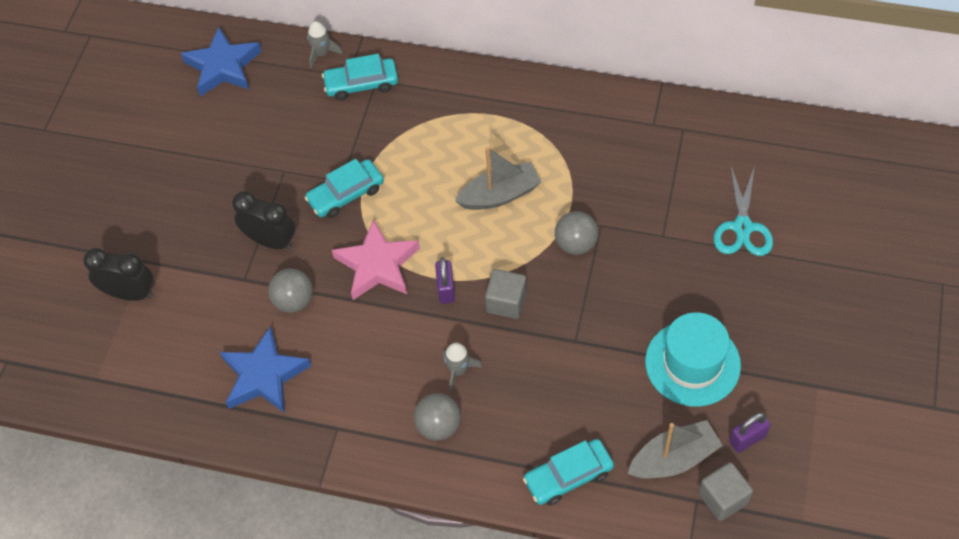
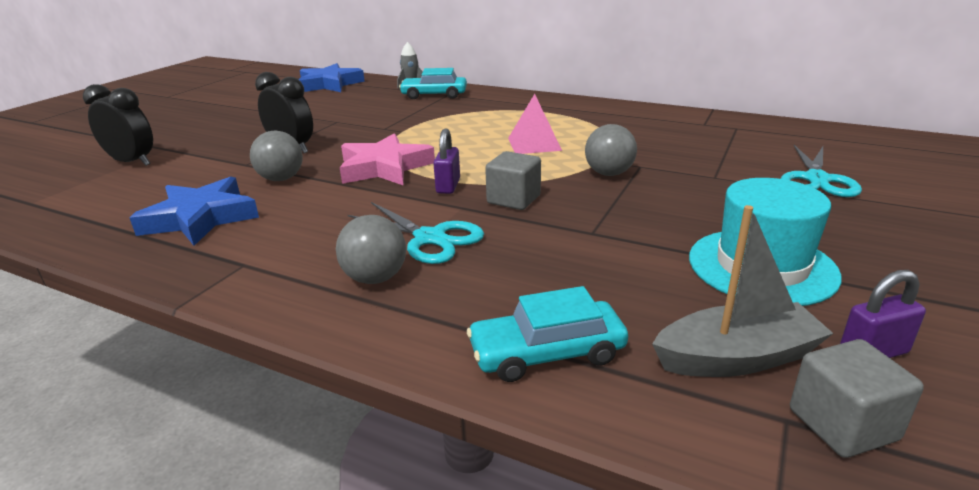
camera: 10 degrees right, 30 degrees down
(346, 194) = (382, 134): turquoise car -> none
(458, 370) = (430, 238): grey rocket -> turquoise scissors
(500, 195) = (534, 144): grey boat -> pink pyramid

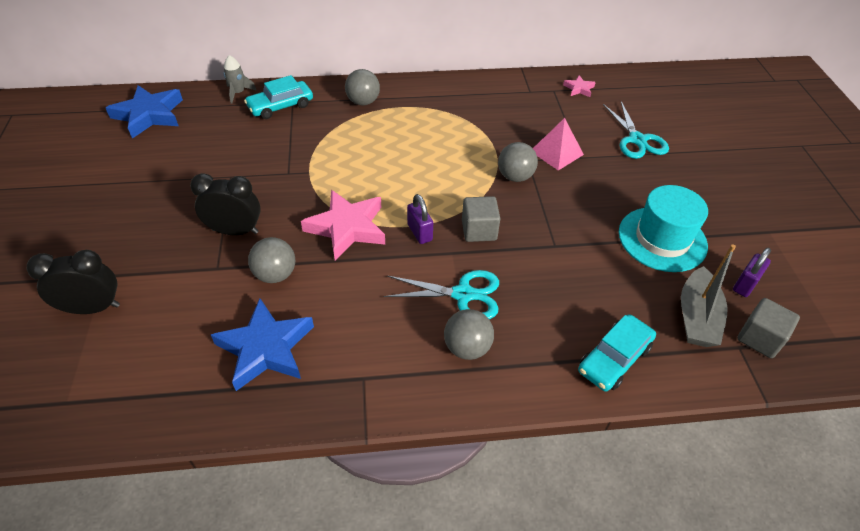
camera: 35 degrees left, 20 degrees up
(510, 103) = (363, 102): none -> grey ball
(534, 144) = (433, 156): pink pyramid -> pink pyramid (556, 152)
(736, 358) = (696, 317): grey boat -> grey boat turned 150 degrees clockwise
(773, 131) = (579, 89): none -> pink star

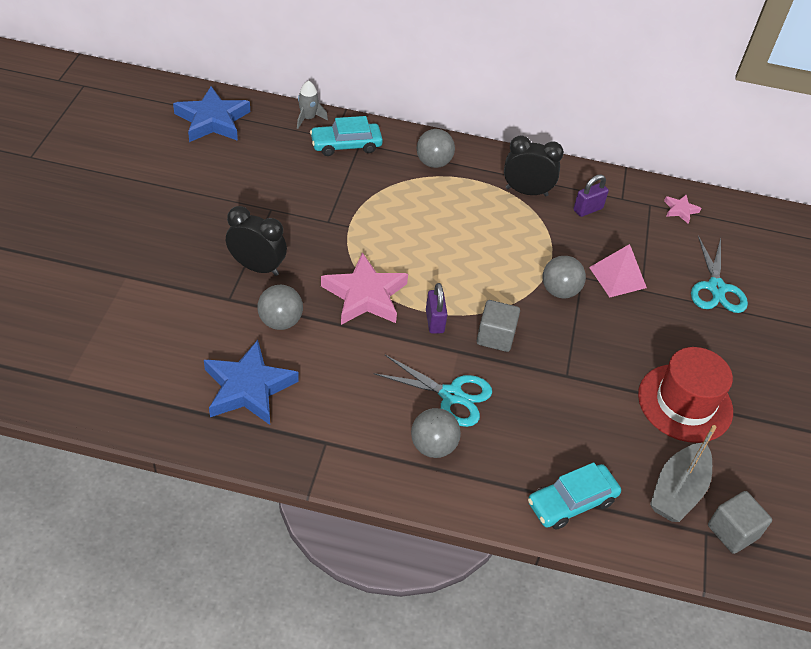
camera: 15 degrees right, 0 degrees up
(93, 308) = (109, 303): black clock -> black clock (526, 191)
(662, 239) = (685, 403): turquoise hat -> red hat
(745, 285) = (749, 476): purple padlock -> purple padlock (588, 209)

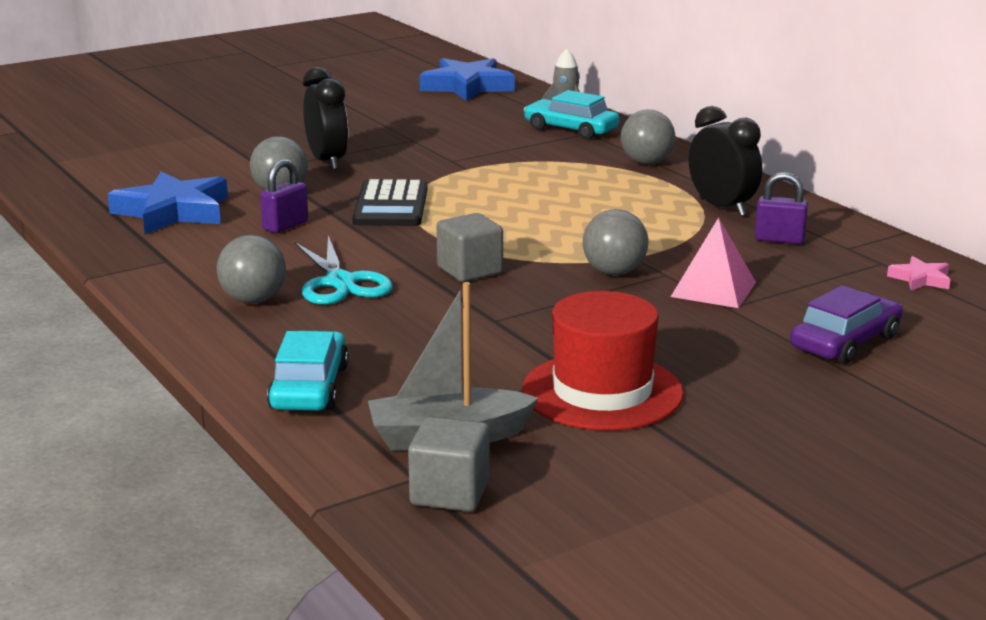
camera: 50 degrees right, 25 degrees down
(365, 295) = (391, 205): pink star -> black calculator
(434, 321) = (426, 240): purple padlock -> purple padlock (285, 226)
(571, 502) = (309, 387): turquoise car -> turquoise car turned 75 degrees clockwise
(716, 288) = (845, 342): turquoise scissors -> purple car

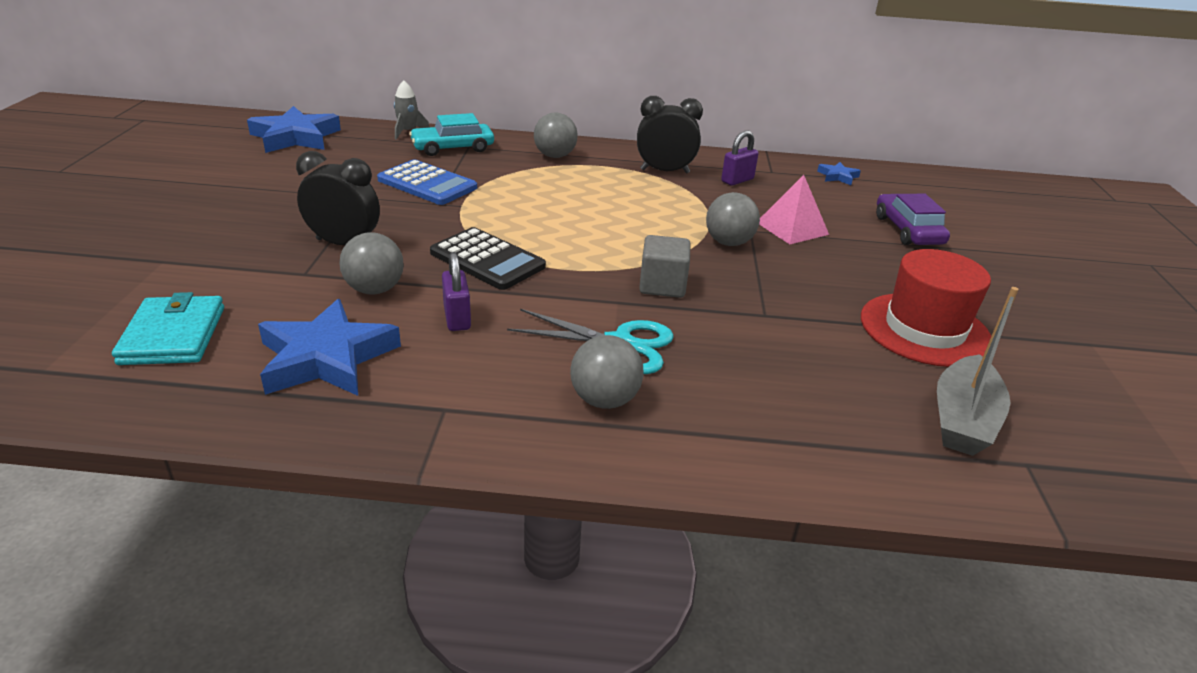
camera: 55 degrees left, 10 degrees up
(134, 170) = (173, 335): none -> turquoise wallet
(309, 387) = (822, 446): turquoise car -> none
(450, 493) = (1062, 459): grey cube -> none
(480, 147) = (427, 184): none -> blue calculator
(920, 279) = (838, 176): pink star -> blue star

